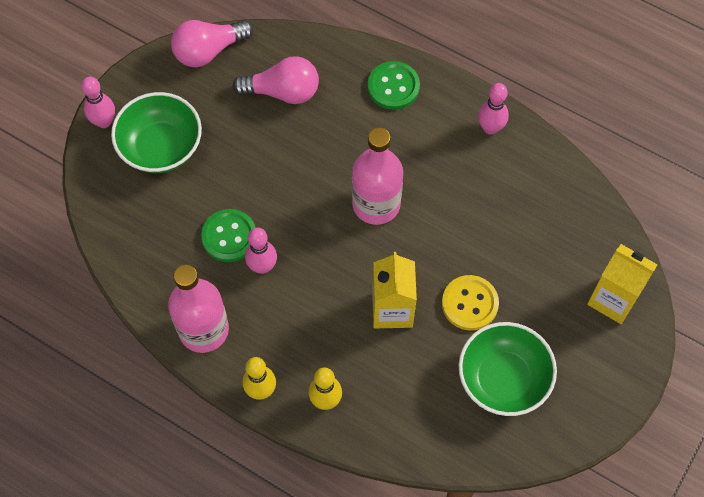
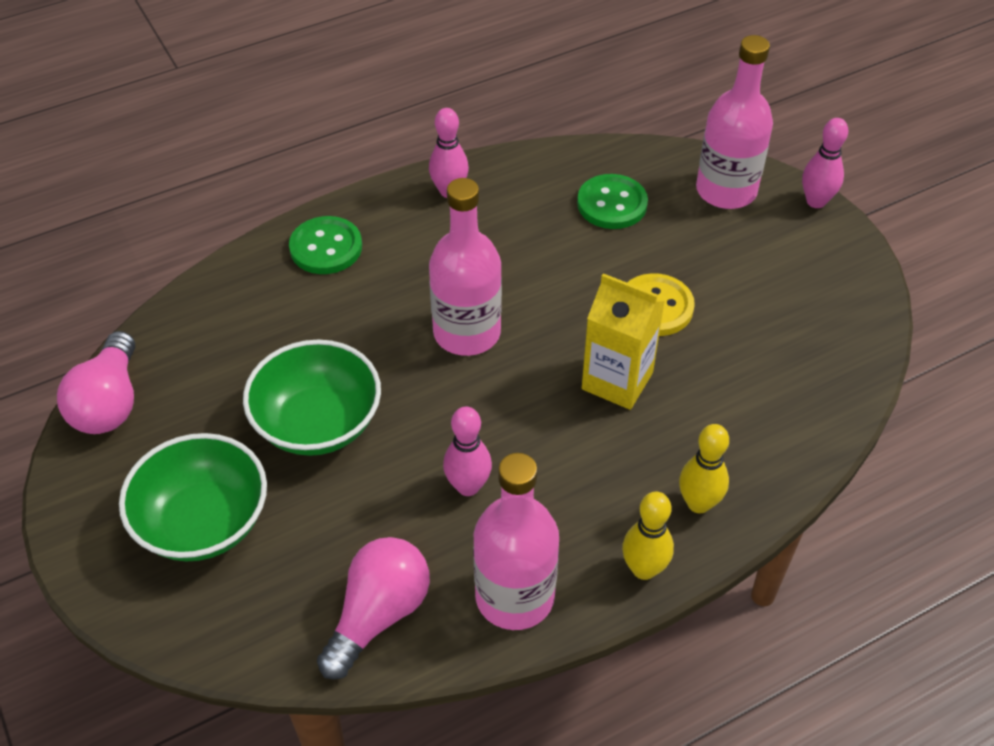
camera: 60 degrees left, 15 degrees down
(104, 121) = (103, 575): pink bowling pin -> pink bowling pin (816, 201)
(229, 236) = (398, 504): green button -> green button (612, 204)
(283, 92) = (239, 352): pink light bulb -> pink light bulb (378, 614)
(503, 379) = (768, 321): green bowl -> green bowl (318, 423)
(613, 299) = (726, 190): yellow carton -> pink bottle

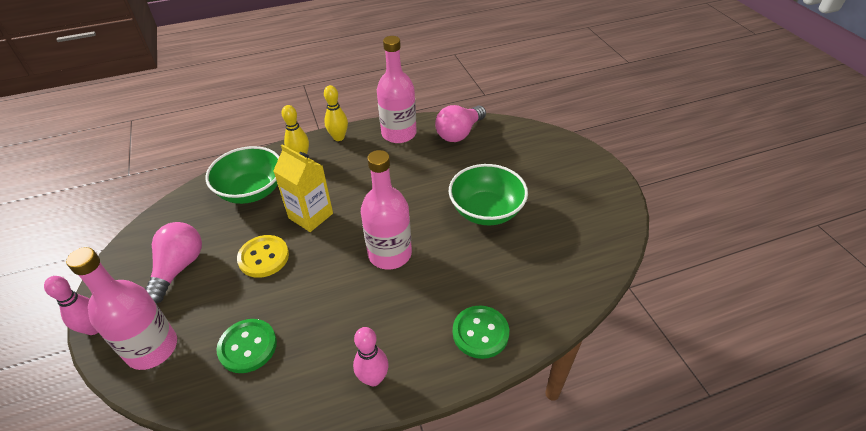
camera: 170 degrees left, 5 degrees down
(109, 403) = (612, 234): pink light bulb -> pink light bulb (179, 268)
(203, 522) = (543, 172): green bowl -> green bowl (252, 191)
(468, 486) = (409, 174): pink bowling pin -> none

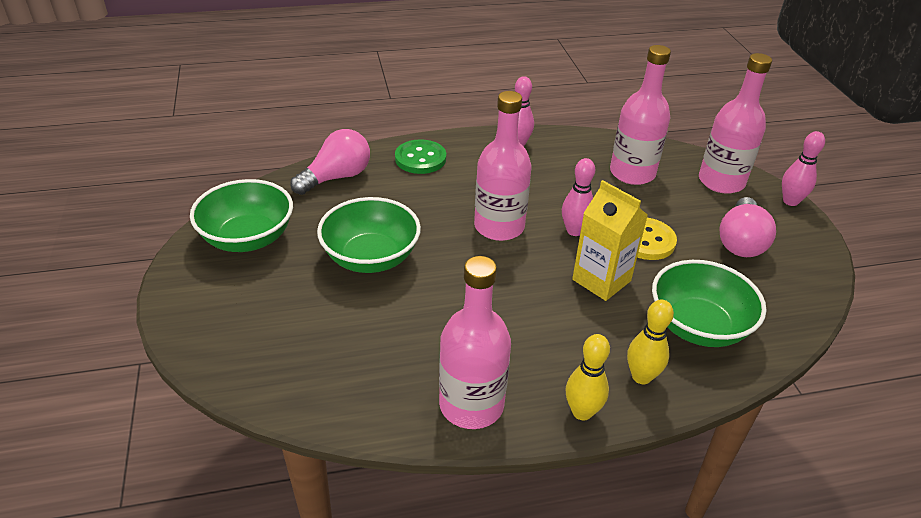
camera: 175 degrees left, 5 degrees down
(248, 346) = (632, 173): green button -> pink bottle
(324, 259) = (574, 231): none -> pink bowling pin
(459, 133) = (362, 390): pink light bulb -> pink light bulb (336, 177)
(587, 214) = (248, 238): none -> green bowl

